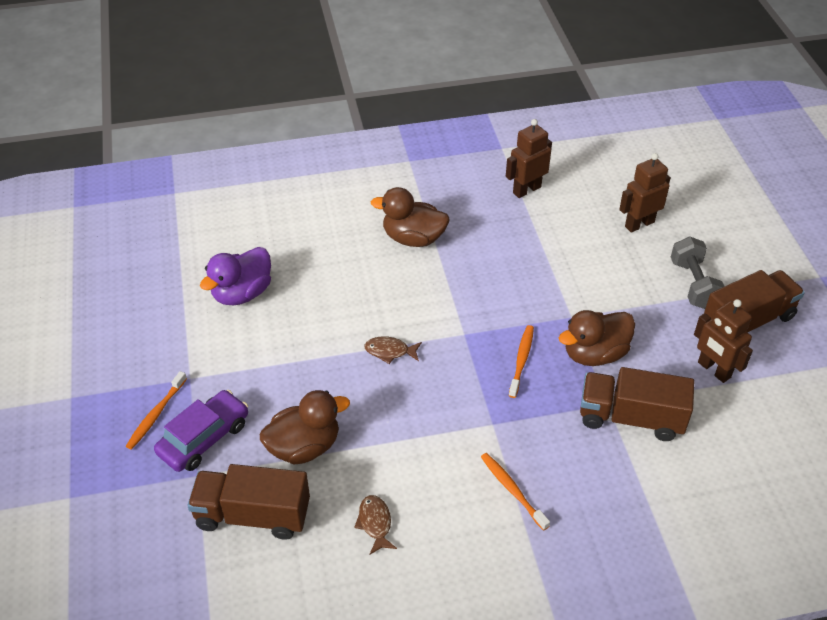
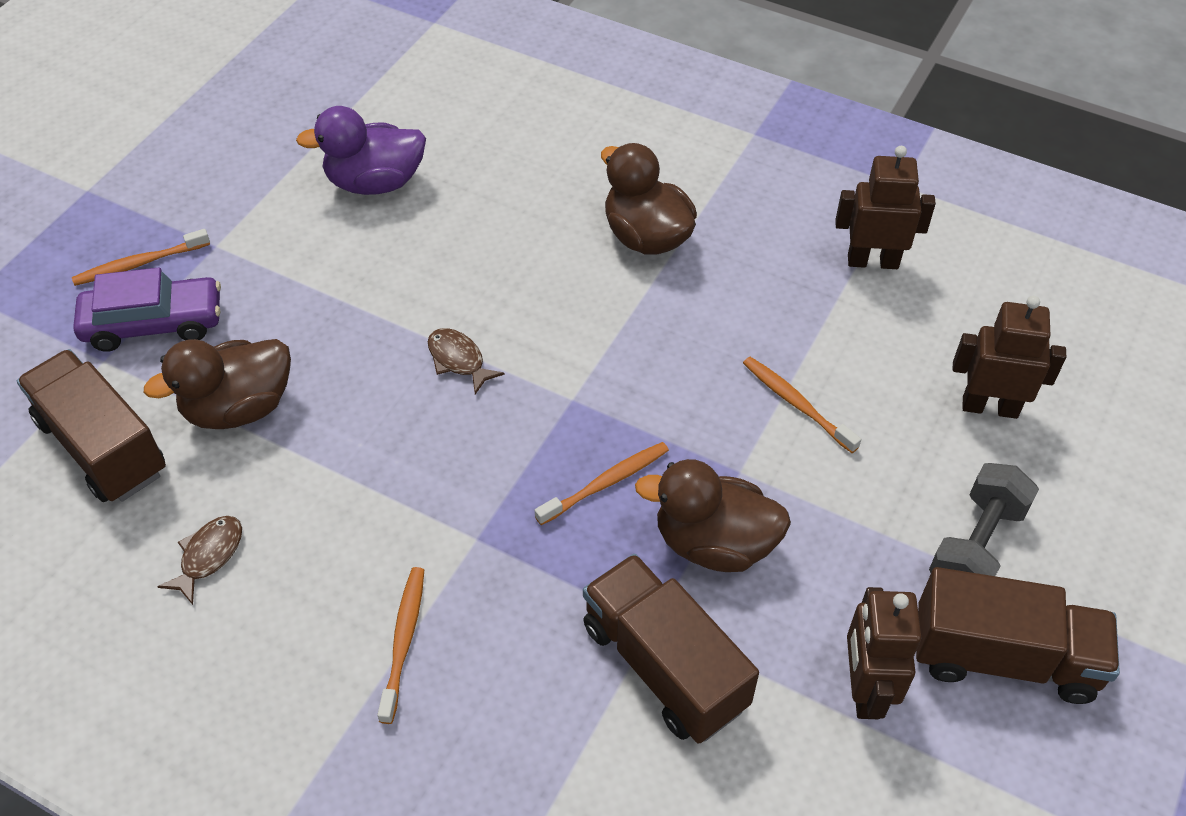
camera: 40 degrees right, 5 degrees up
(304, 447) = (239, 408): brown duck -> brown duck turned 135 degrees clockwise
(563, 272) = (797, 404): none -> orange toothbrush

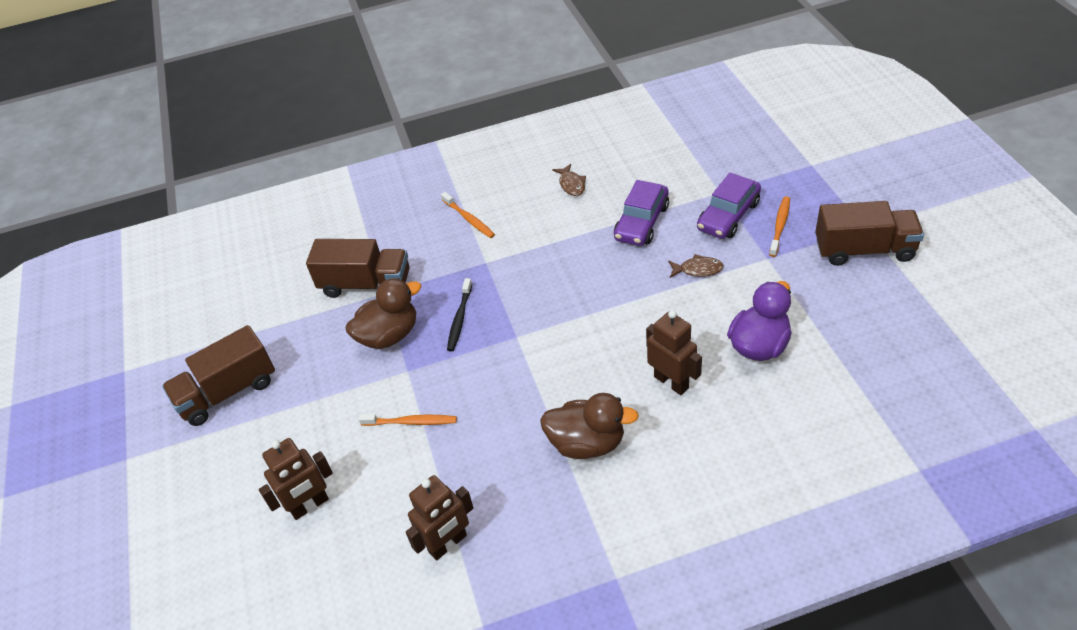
camera: 140 degrees right, 5 degrees down
(103, 447) = (665, 175): brown truck -> brown truck (864, 250)
(239, 408) = (641, 222): brown duck -> purple car
(458, 360) = (587, 309): brown fish -> brown fish (698, 270)
(605, 483) = (459, 319): orange toothbrush -> black toothbrush
(864, 689) = (280, 336): brown robot -> brown robot (671, 382)
(976, 546) = (270, 427): grey dumbbell -> none

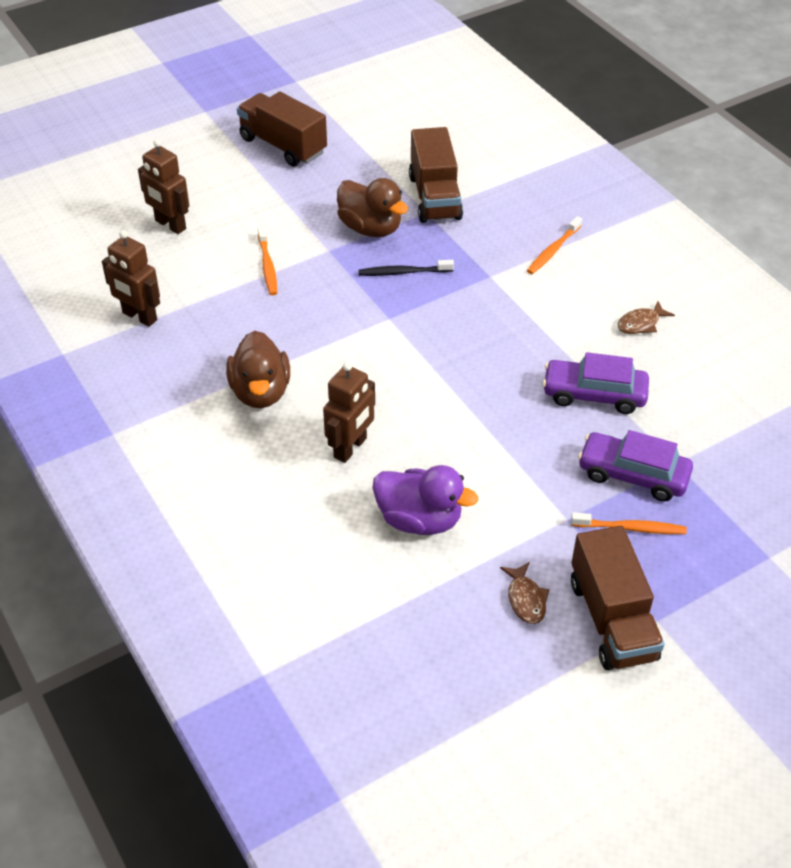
camera: 70 degrees right, 0 degrees up
(698, 270) = (528, 454): brown fish -> brown fish (525, 599)

